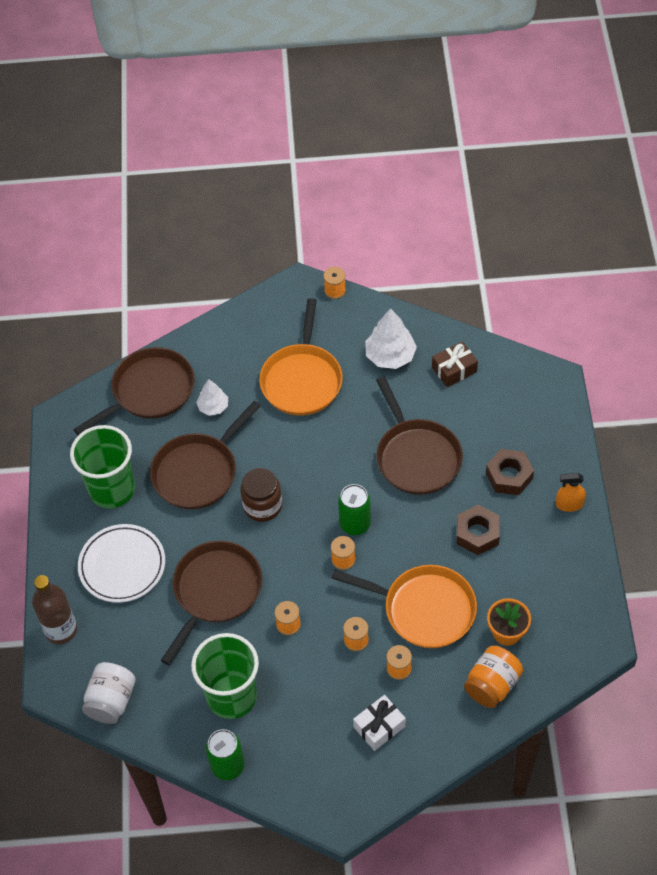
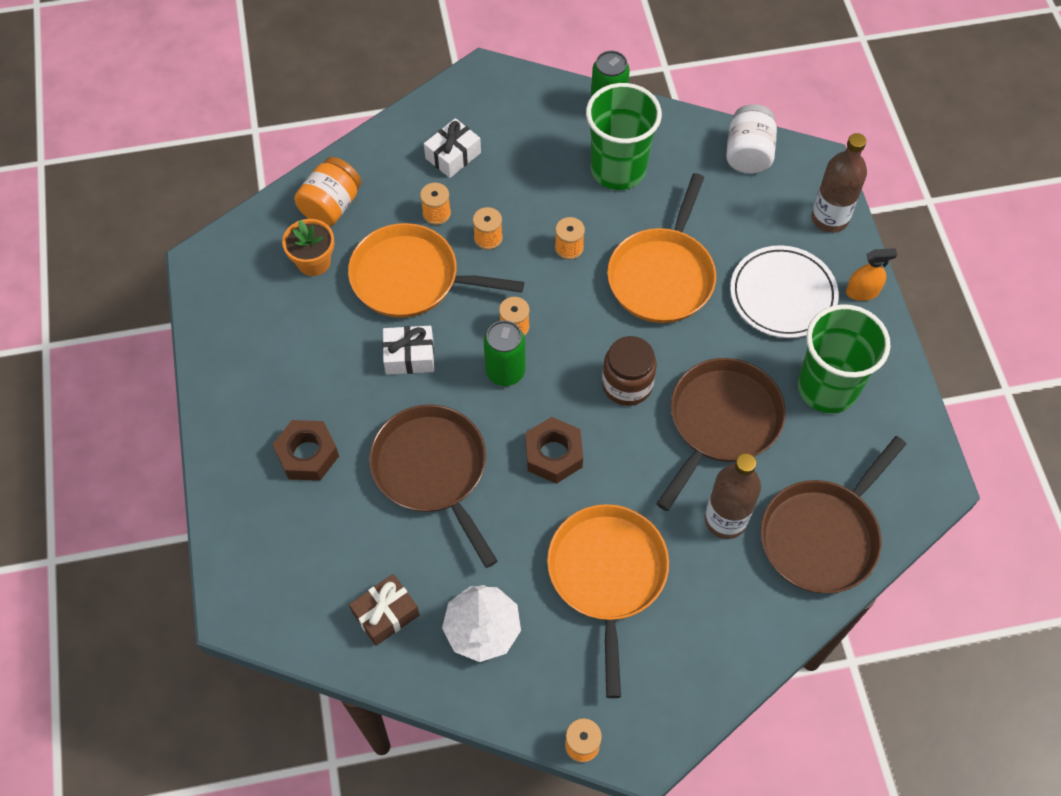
camera: 170 degrees right, 5 degrees up
(213, 407) = (725, 520): white tree -> brown bottle
(215, 591) = (662, 276): brown pan -> orange pan
(429, 543) = (409, 356): none -> white gift
(477, 533) = (349, 374): brown nut -> brown nut (553, 454)
(569, 504) = (230, 423): orange spray bottle -> orange spray bottle (862, 292)

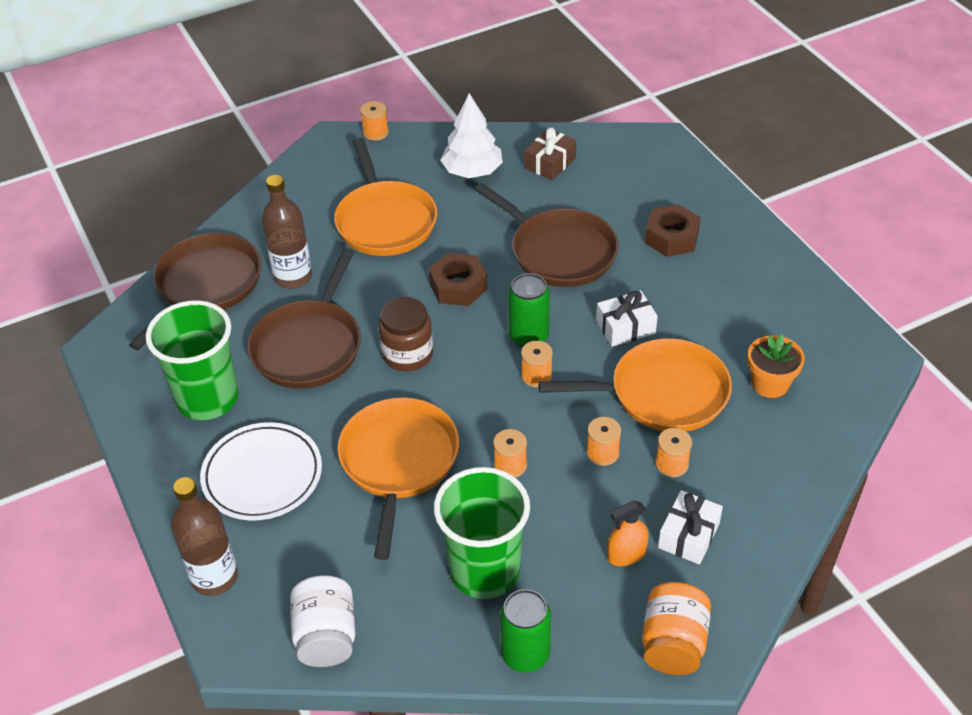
camera: 165 degrees right, 15 degrees down
(331, 206) = (790, 442): orange jar -> orange jar (673, 644)
(862, 292) = (173, 501): orange spray bottle -> orange spray bottle (626, 554)

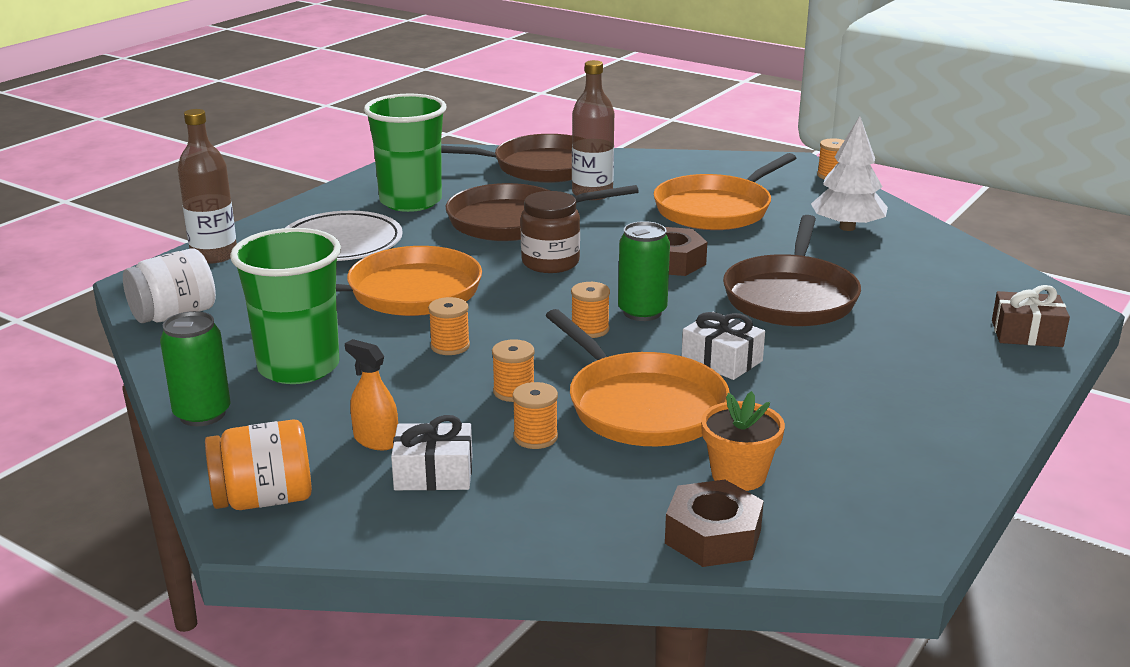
camera: 60 degrees right, 20 degrees down
(550, 163) = (922, 260): brown gift -> brown gift (1026, 333)
(671, 237) = (908, 353): brown nut -> brown nut (713, 536)

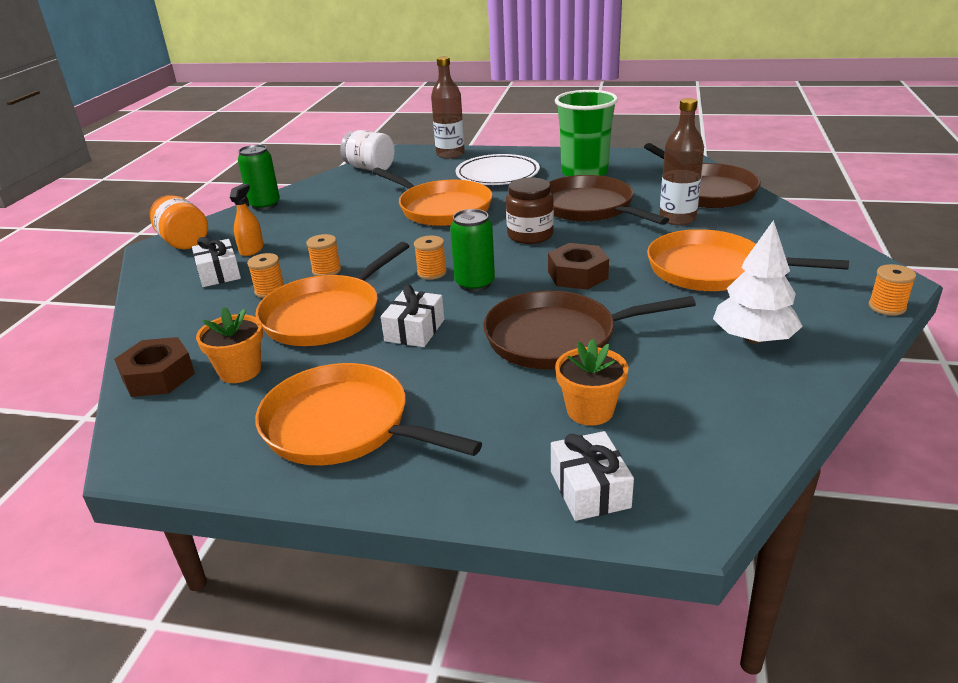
camera: 70 degrees right, 5 degrees up
(299, 367) = (327, 210): green cup -> none
(450, 346) = (377, 238): orange spool -> none
(889, 424) = (342, 426): none -> orange pan
(920, 310) = (590, 410): none -> orange flower pot
(1026, 333) = (589, 489): brown gift -> white gift

